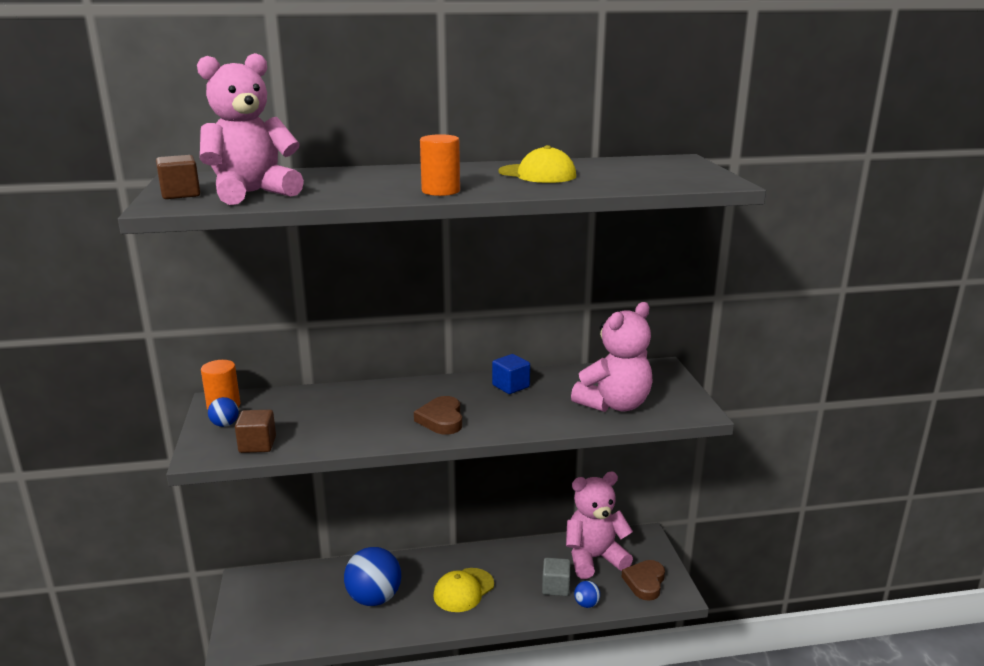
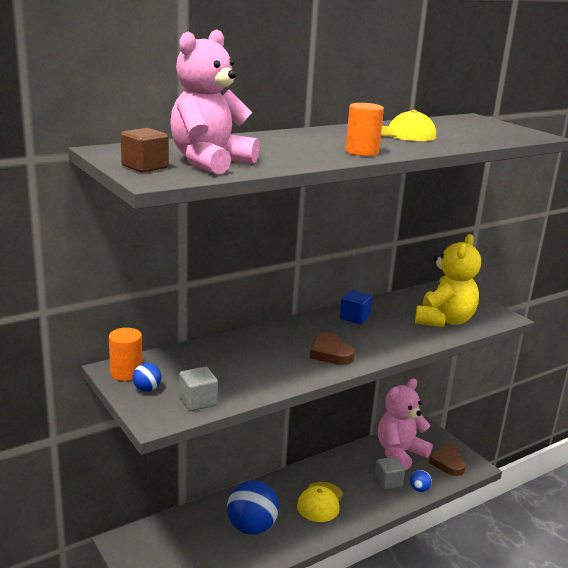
camera: 25 degrees left, 0 degrees up
(257, 445) = (198, 401): brown cube -> grey cube
(614, 405) = (444, 320): pink teddy bear -> yellow teddy bear

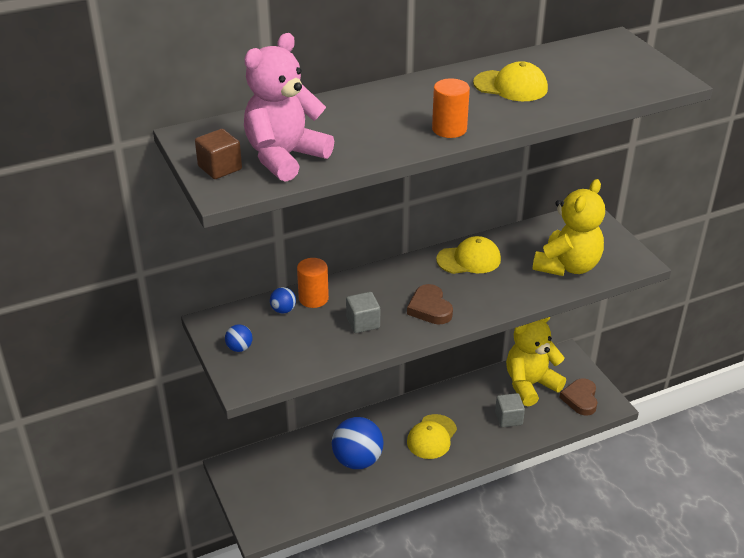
camera: 10 degrees right, 15 degrees up
(126, 373) = (222, 327): orange cylinder -> orange cylinder (313, 298)
(198, 401) = (285, 365): grey cube -> grey cube (363, 323)
(354, 317) = (469, 259): blue cube -> yellow cap
(400, 453) = (530, 385): pink teddy bear -> yellow teddy bear
(419, 489) = (540, 429): blue ball -> blue ball (283, 310)

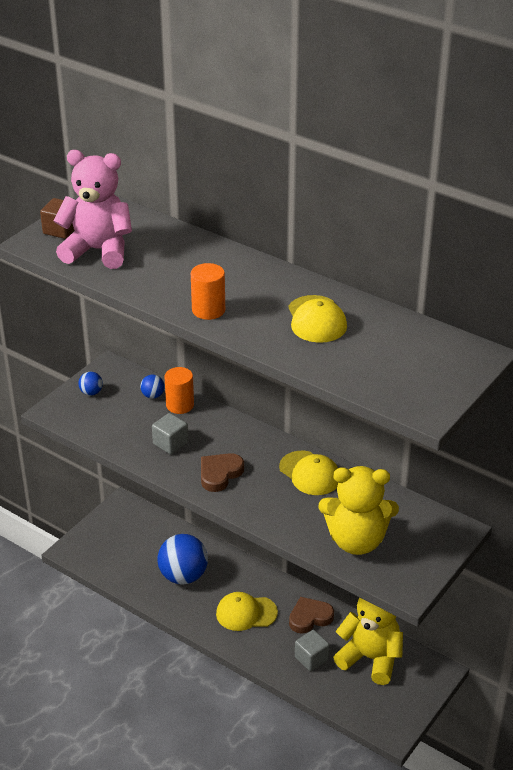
camera: 60 degrees right, 0 degrees up
(580, 399) = (382, 705): brown heart -> brown heart (310, 617)

